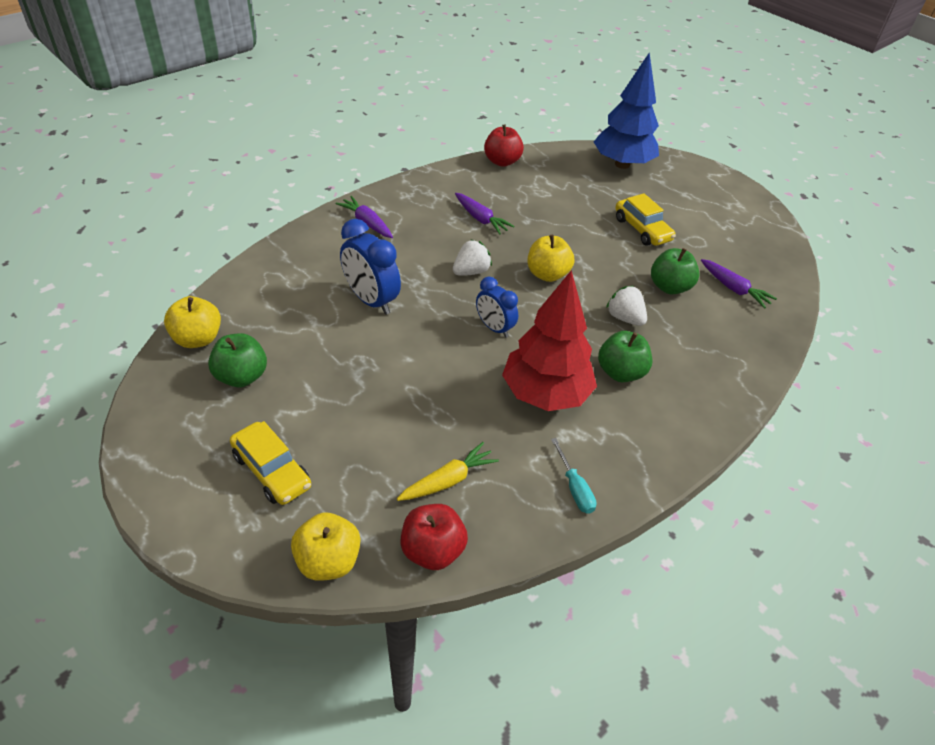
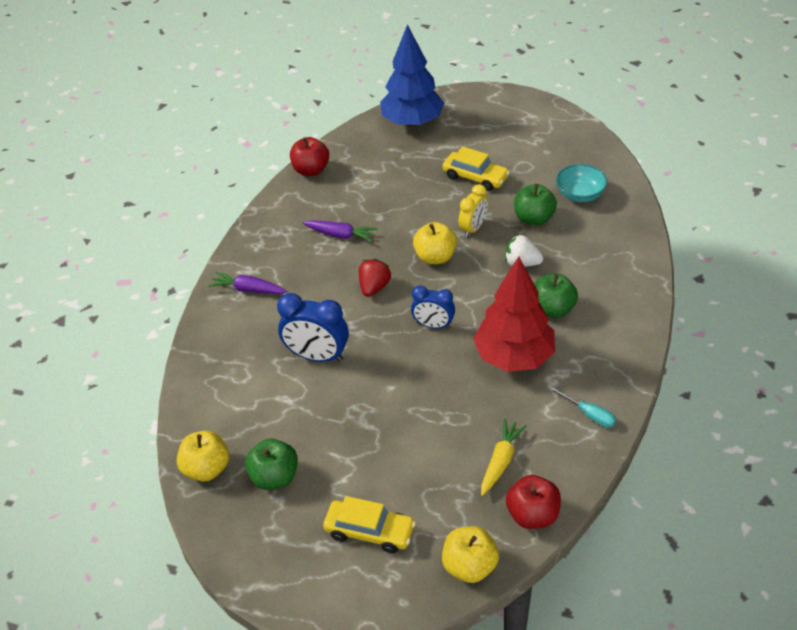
camera: 25 degrees left, 0 degrees up
(471, 272) = (374, 287): white strawberry -> red strawberry
(603, 268) = (473, 228): none -> yellow clock
(733, 289) = (580, 195): purple carrot -> turquoise bowl

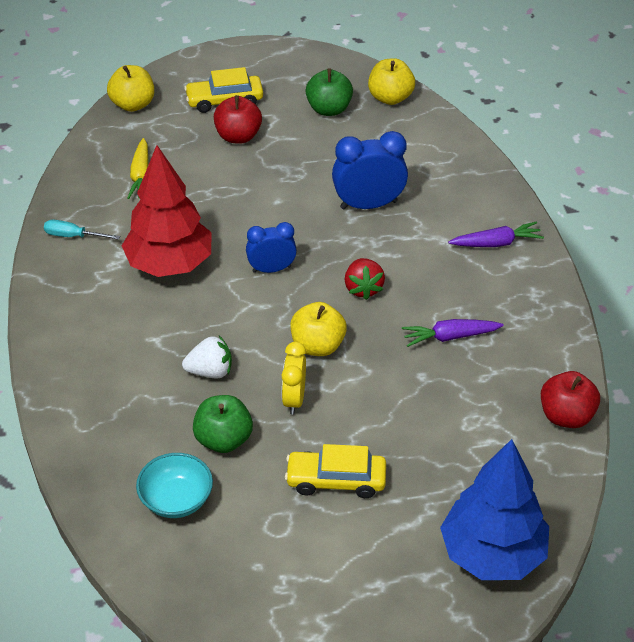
camera: 150 degrees right, 0 degrees up
(532, 515) = (96, 148): red apple -> red apple (238, 136)
(552, 309) = (150, 327): green apple -> none

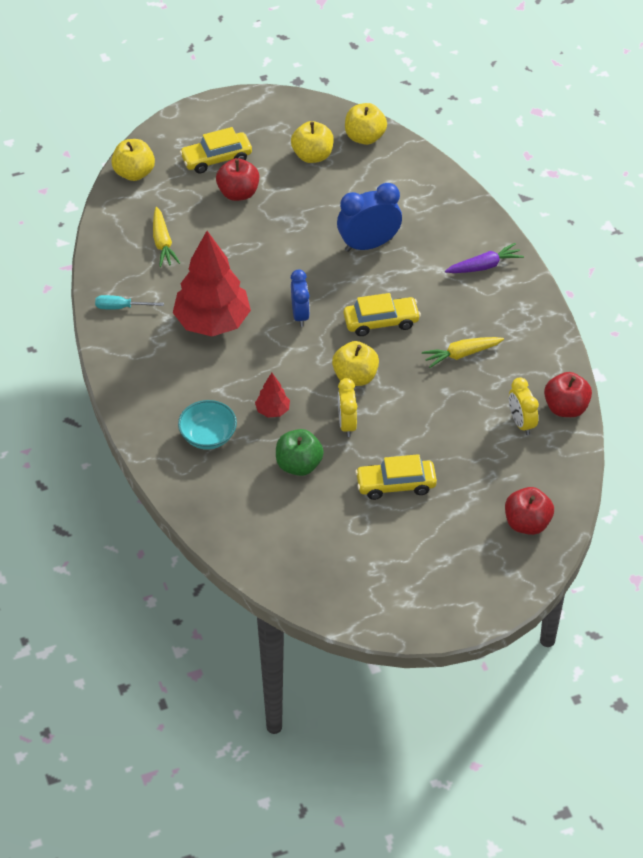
camera: 10 degrees left, 5 degrees up
(176, 500) = (274, 517): turquoise bowl -> turquoise bowl (208, 436)
(210, 371) = (272, 410): white strawberry -> red tree
(271, 269) = (300, 315): blue clock -> blue clock turned 105 degrees clockwise
(329, 109) = (312, 155): green apple -> yellow apple
(363, 288) = (381, 322): red strawberry -> yellow car
(450, 337) = (461, 354): purple carrot -> yellow carrot
(492, 554) = (527, 523): blue tree -> red apple
(507, 426) = (521, 423): none -> yellow clock

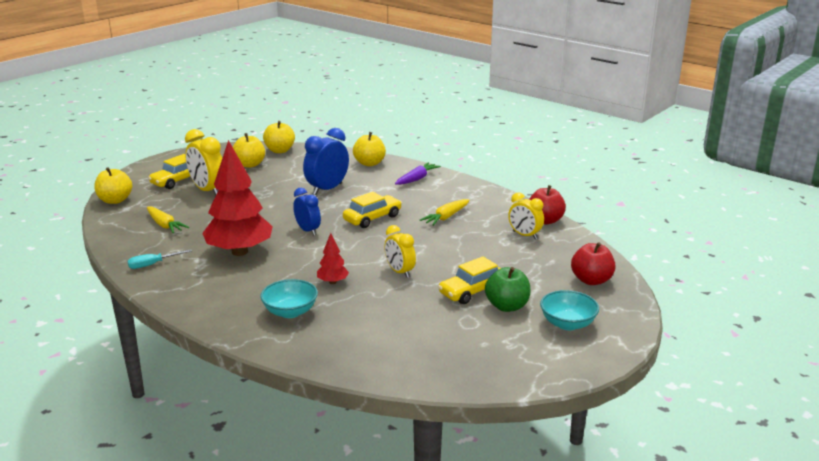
camera: 30 degrees left, 25 degrees down
(238, 193) = (208, 190): red apple -> yellow clock
(299, 465) = (384, 304): green apple -> green apple (507, 306)
(355, 377) = (381, 247): yellow apple -> yellow apple (369, 163)
(448, 570) = (567, 324): none -> turquoise bowl

